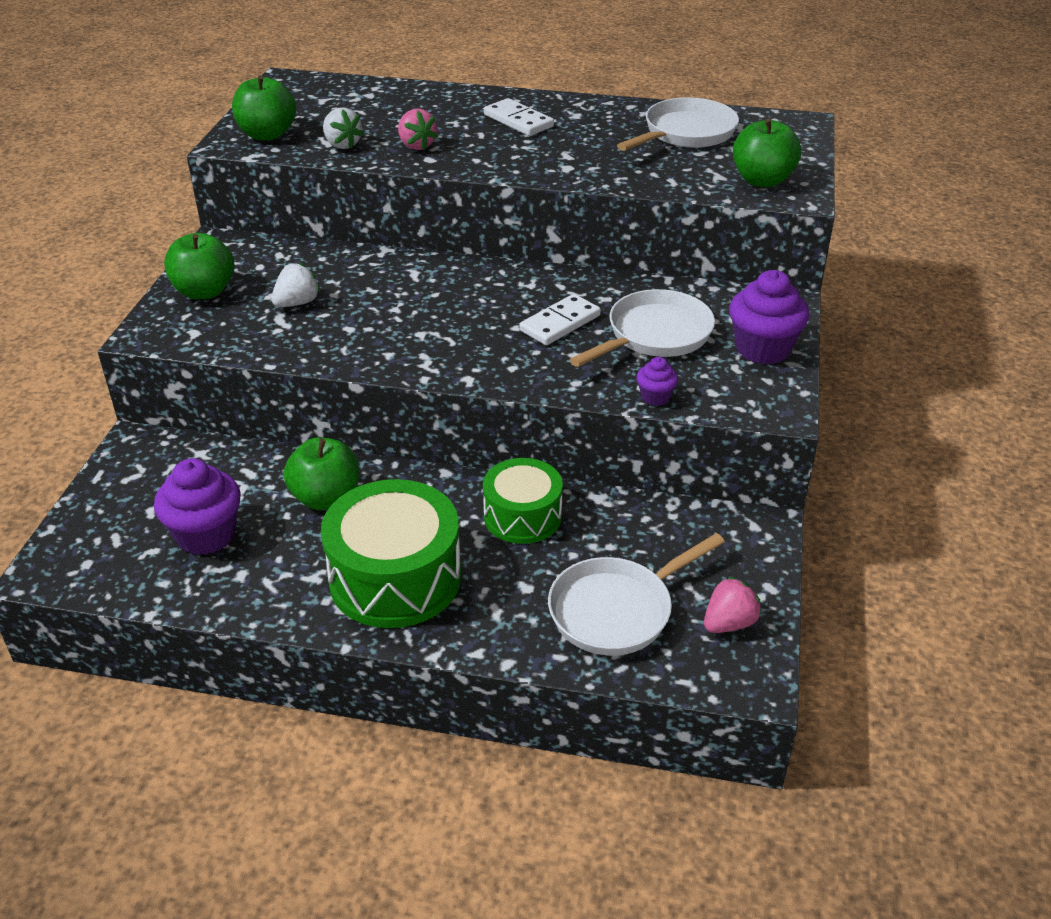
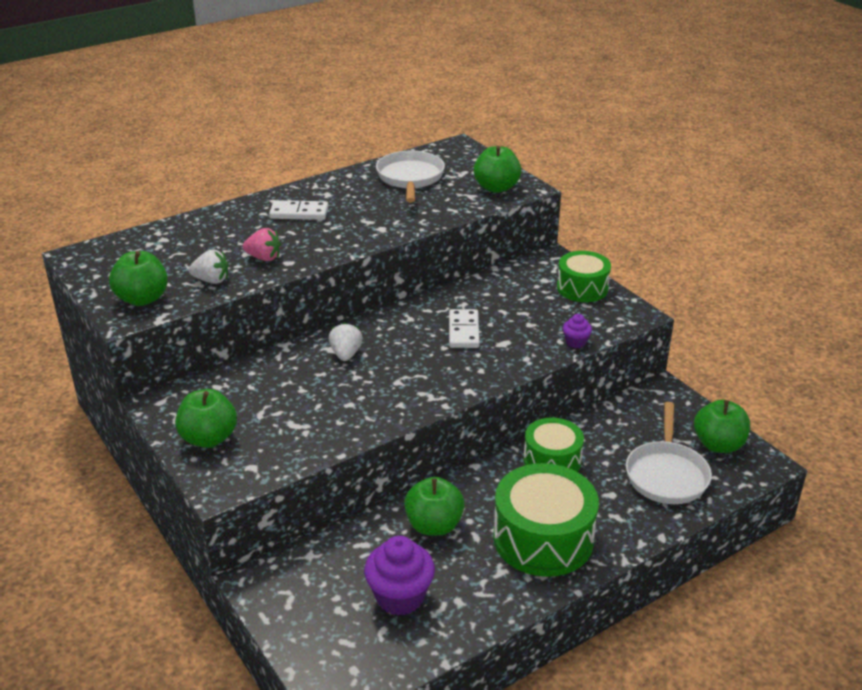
camera: 45 degrees left, 5 degrees down
(297, 303) = (288, 408): white strawberry -> white strawberry (346, 354)
(654, 335) = (522, 310): white pan -> none
(729, 623) = (718, 445): pink strawberry -> green apple
(763, 349) = (582, 288): purple cupcake -> green drum

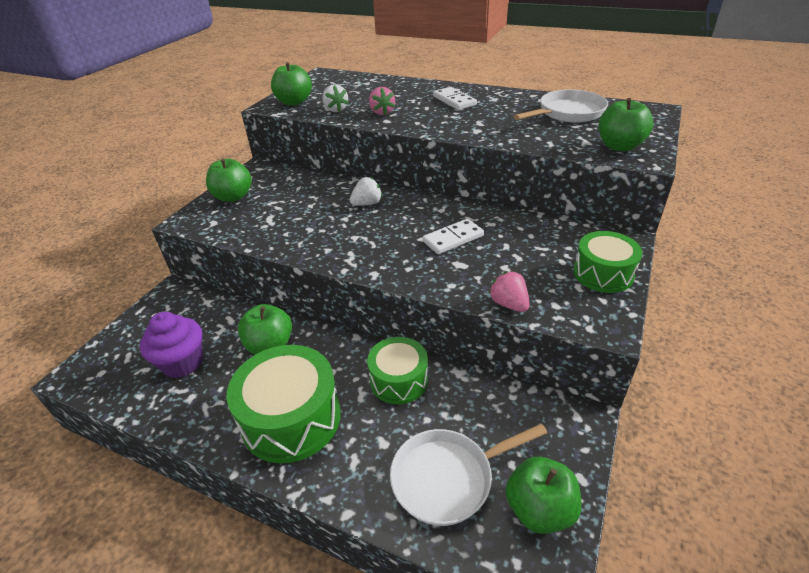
camera: 60 degrees right, 5 degrees up
(576, 342) = (509, 304): purple cupcake -> pink strawberry

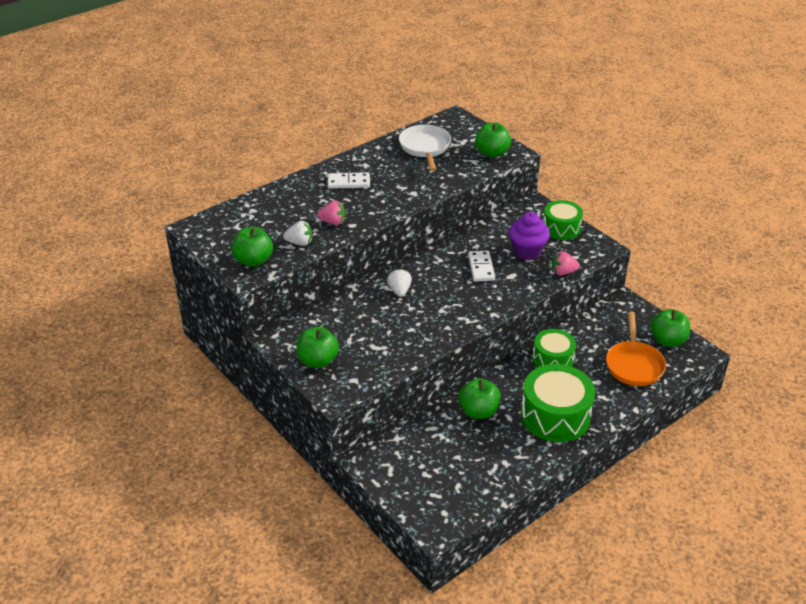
camera: 65 degrees left, 0 degrees up
(182, 362) = (465, 462): purple cupcake -> purple cupcake (527, 251)
(448, 478) = (634, 364): white pan -> orange pan

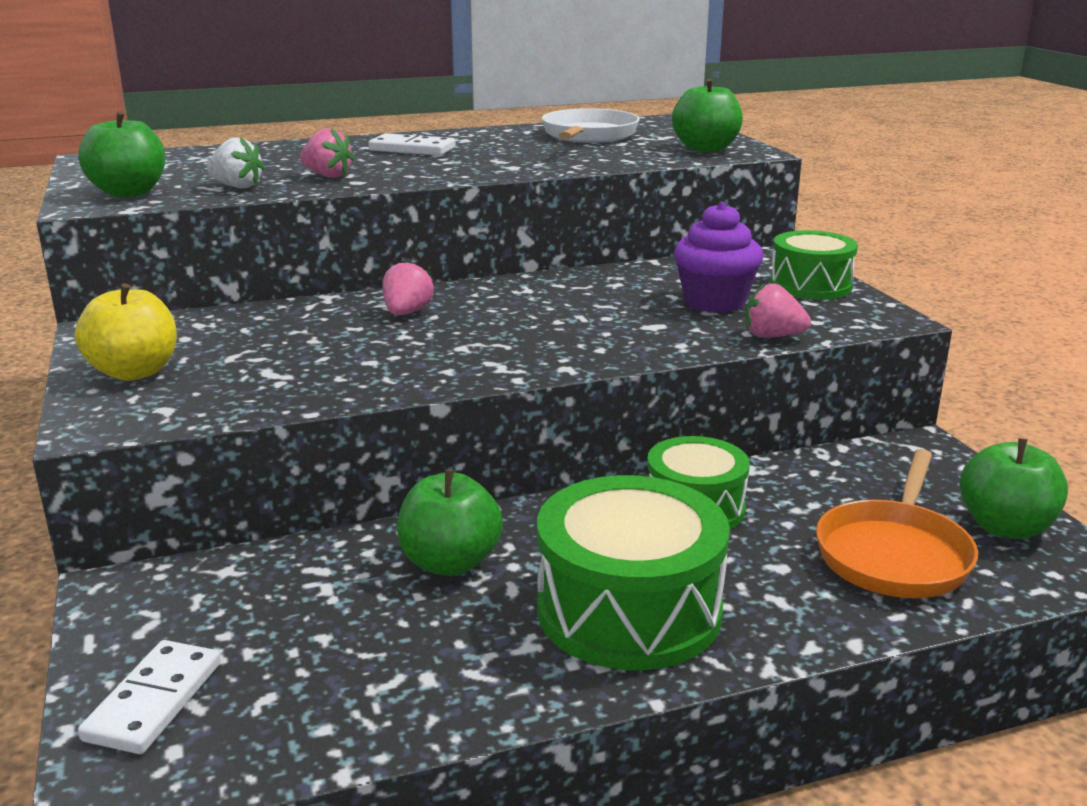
camera: 20 degrees right, 15 degrees down
(318, 361) = (134, 372): green apple -> yellow apple
(399, 291) = (407, 313): white strawberry -> pink strawberry
(481, 268) = (599, 308): white domino -> white domino (154, 701)

